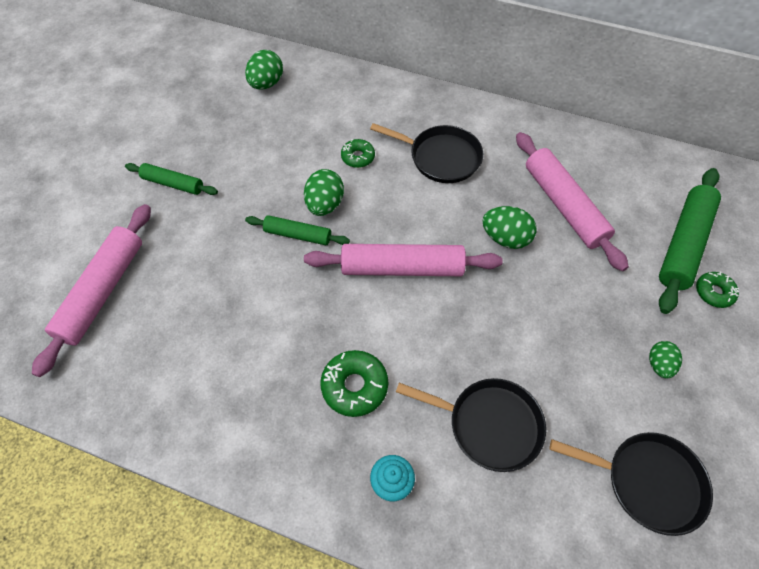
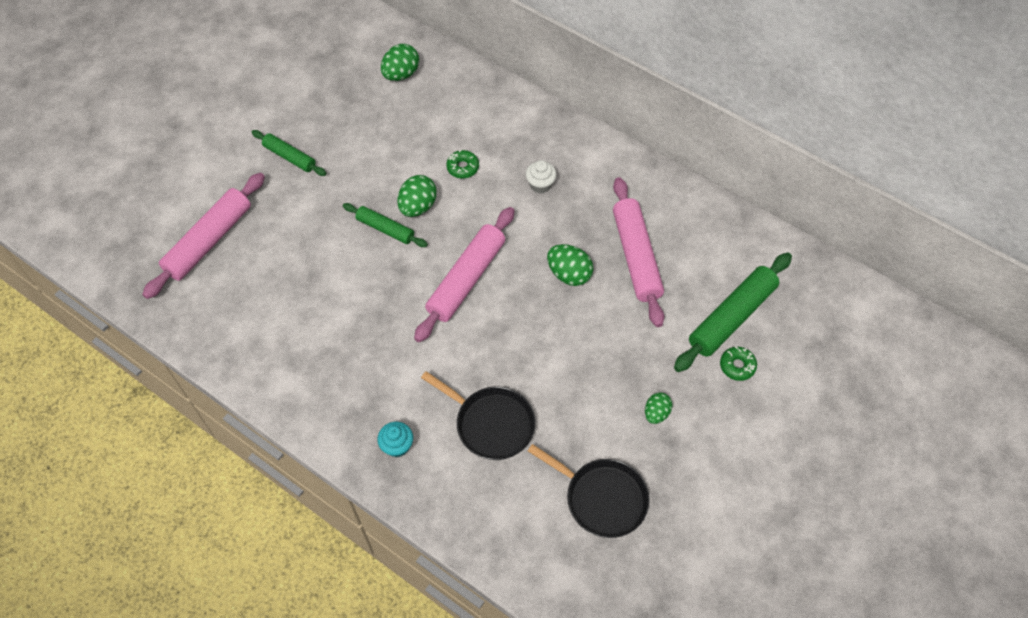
camera: 15 degrees right, 0 degrees up
(354, 386) = (392, 367): green donut -> none
(402, 268) = (466, 279): pink rolling pin -> pink rolling pin turned 75 degrees counterclockwise
(441, 157) = (540, 185): black pan -> white cupcake

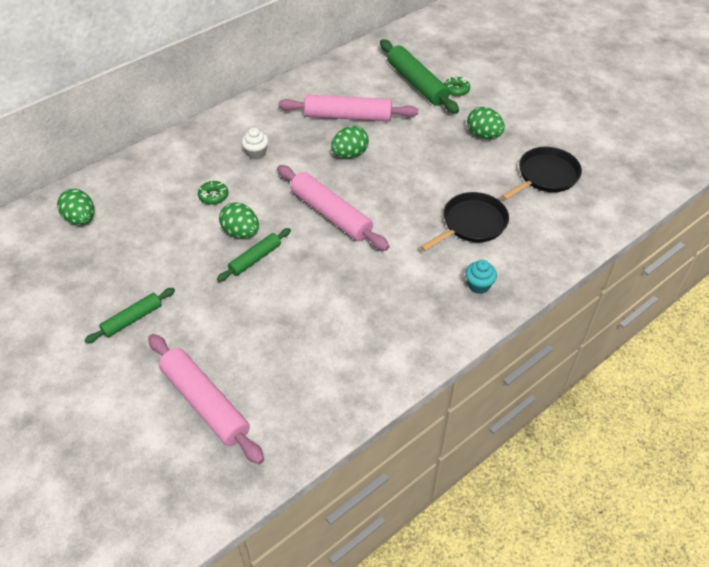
camera: 75 degrees left, 10 degrees down
(656, 413) = (483, 135): green egg -> green egg, size x1.55

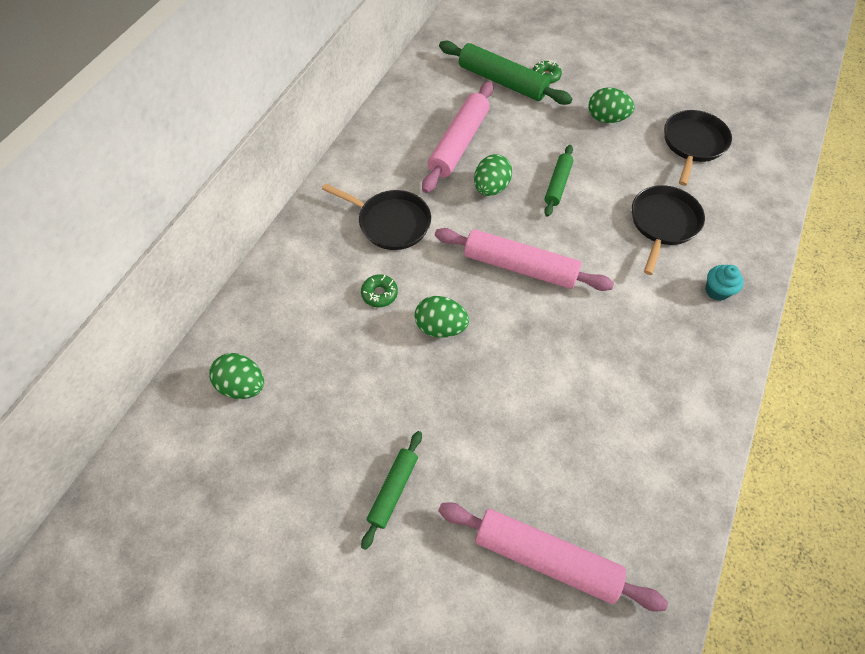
camera: 25 degrees left, 10 degrees up
(255, 259) = (478, 353): green rolling pin -> green rolling pin (557, 184)
(256, 153) = (391, 223): white cupcake -> black pan
(348, 116) = (458, 143): pink rolling pin -> pink rolling pin turned 45 degrees counterclockwise

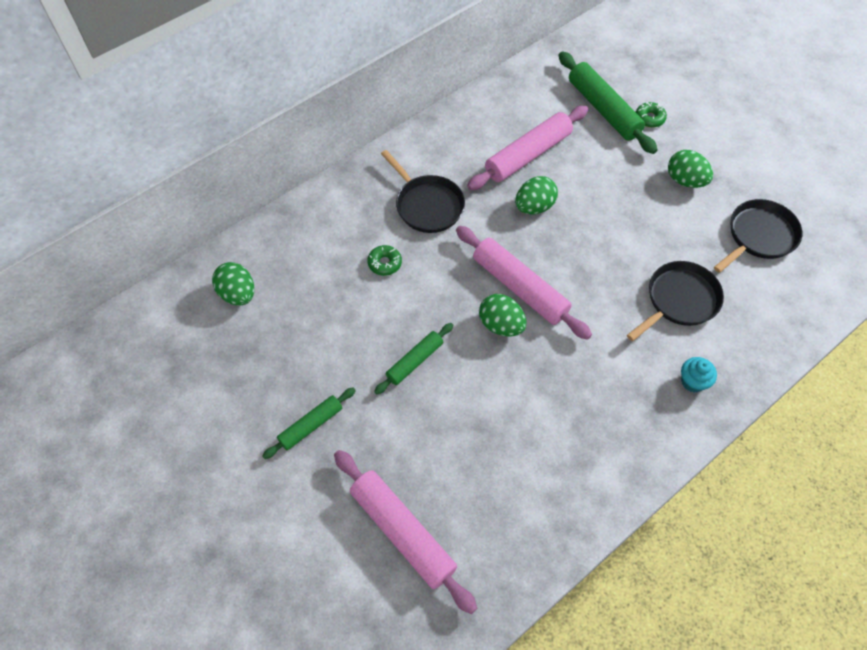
camera: 25 degrees right, 0 degrees up
(440, 327) = (420, 312): green egg -> green egg (501, 325)
(557, 184) = (599, 226): green rolling pin -> green rolling pin (414, 361)

